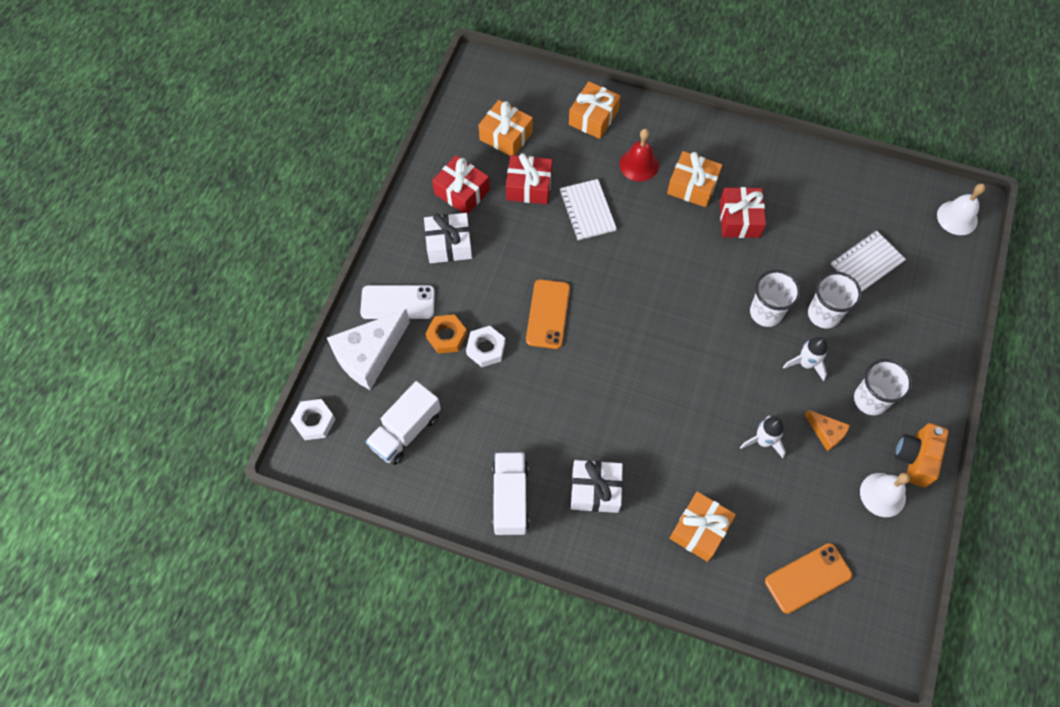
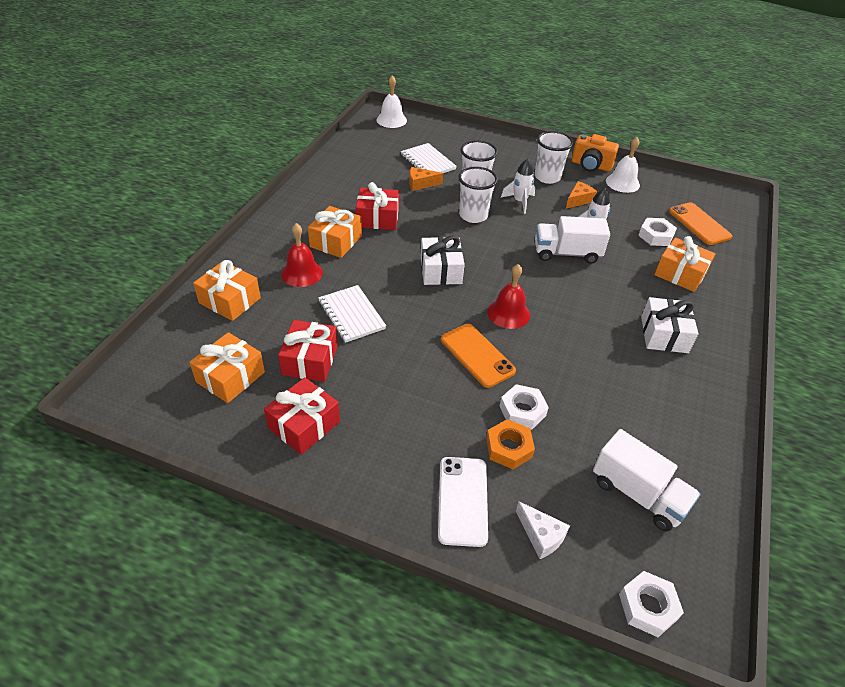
camera: 90 degrees left, 20 degrees down
(369, 355) = (541, 535): white cheese -> white cheese, size x0.50
(449, 244) = (380, 441): white gift -> white gift (441, 270)
(510, 498) = (691, 399): white truck -> white truck (566, 253)
(548, 314) = (477, 355): orange phone -> orange phone turned 45 degrees clockwise
(587, 211) = (351, 315): white notebook -> white notebook turned 75 degrees clockwise
(607, 343) = (508, 313): none -> red bell
(769, 515) = (655, 236): none -> white nut
(816, 257) = (421, 184): none -> orange cheese

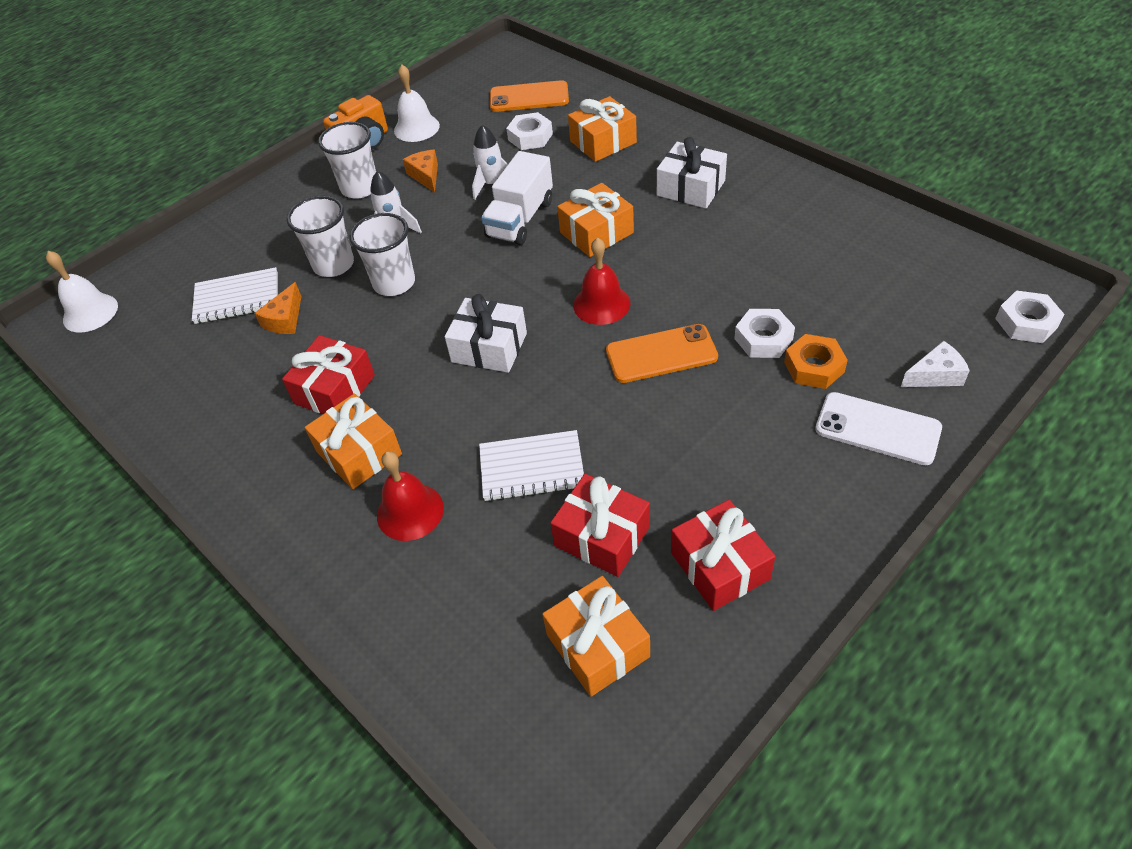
camera: 60 degrees left, 5 degrees up
(230, 300) = (425, 622): orange gift -> orange gift (596, 232)
(638, 494) = (898, 284): white truck -> none

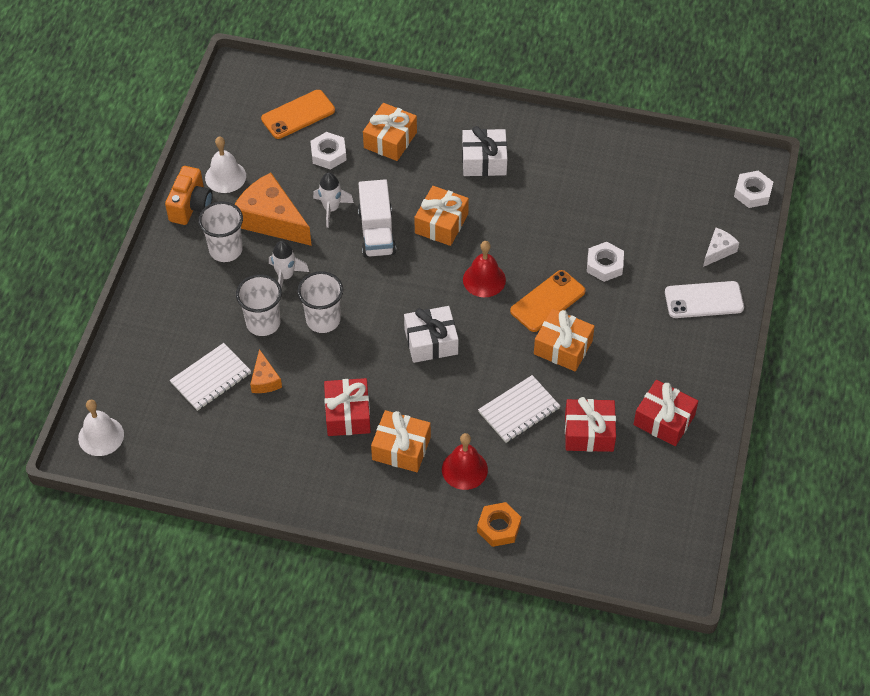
camera: 35 degrees left, 5 degrees up
(425, 176) = (271, 220): orange cheese -> orange cheese, size x2.01
(598, 645) = (626, 492): orange gift -> orange gift (563, 347)
(814, 367) = (646, 273): orange nut -> orange nut (499, 527)

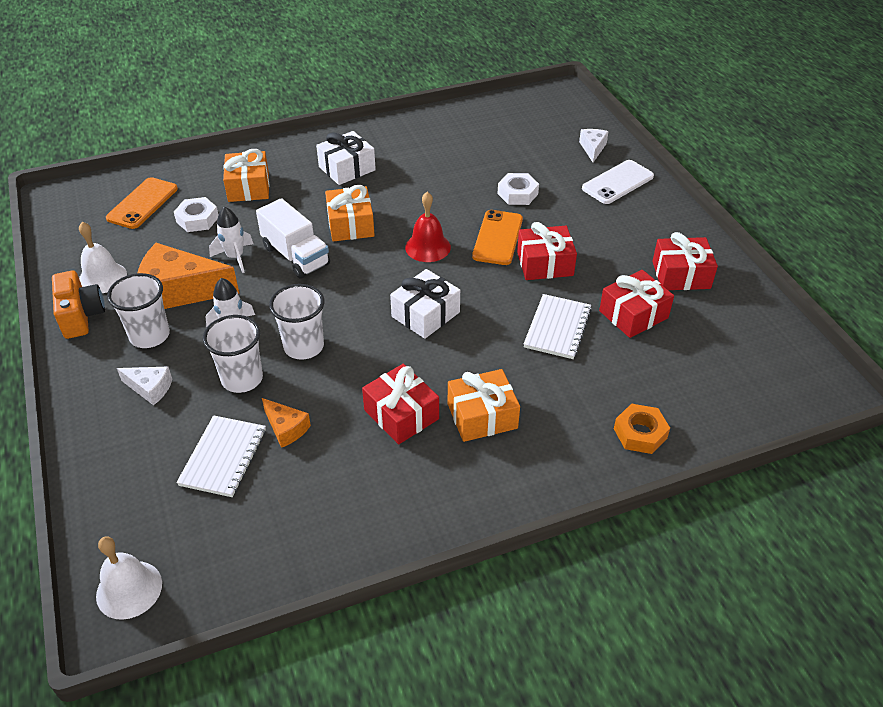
camera: 35 degrees left, 10 degrees down
(199, 296) = (150, 388): none -> white cheese
(464, 469) = (559, 401): red bell -> none
(563, 347) = (545, 264): orange gift -> red gift
(752, 193) = (577, 106): white nut -> none

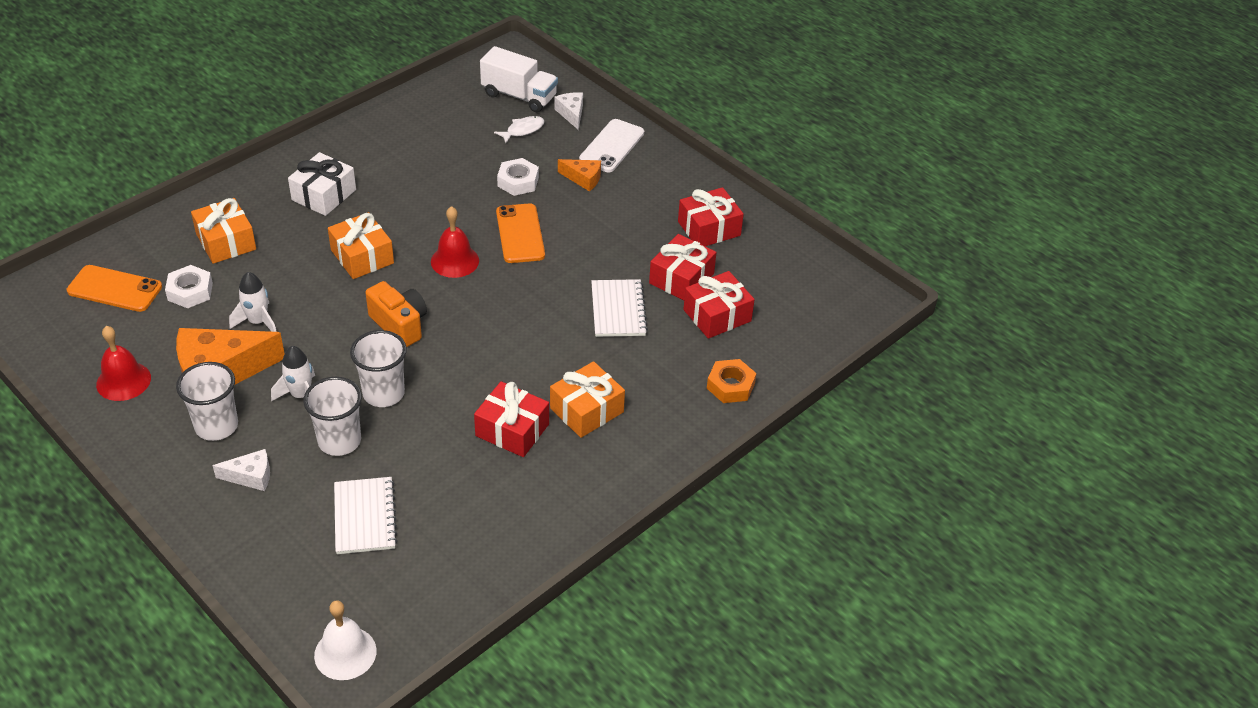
camera: 25 degrees left, 0 degrees up
(81, 316) = (128, 427): orange camera -> orange camera (400, 325)
(102, 277) = (123, 381): white bell -> red bell
(142, 203) = (115, 289): orange phone -> orange phone turned 75 degrees counterclockwise
(286, 428) = (410, 474): orange cheese -> orange cheese (583, 179)
(295, 256) = (322, 304): white truck -> white truck (519, 96)
(425, 314) = (487, 330): white gift -> none
(542, 153) = (523, 130): none -> white fish
(545, 264) = (578, 249): red gift -> red gift (717, 315)

